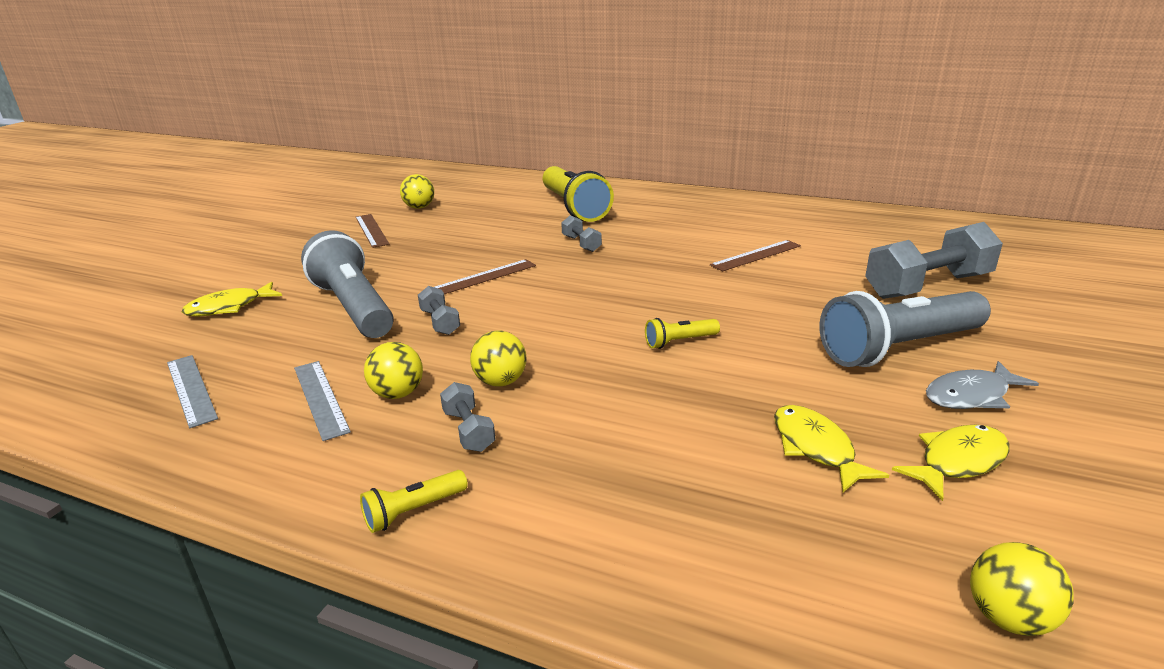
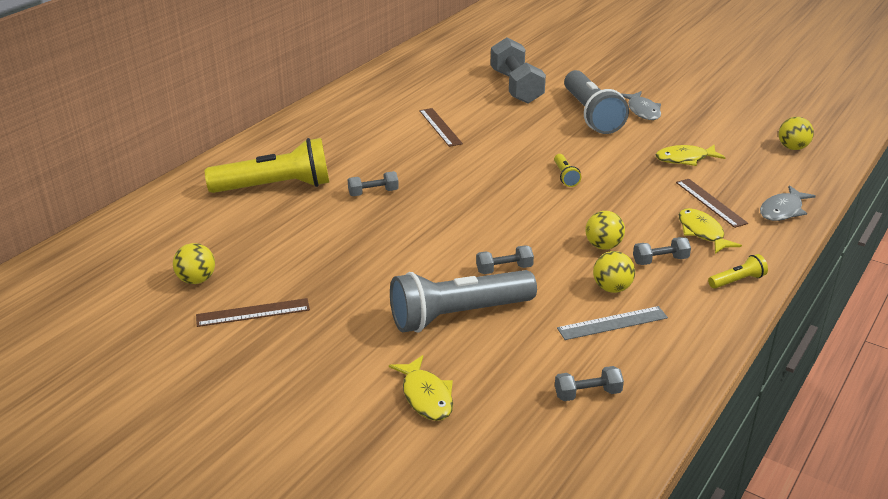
camera: 80 degrees left, 5 degrees up
(191, 389) = (587, 394): grey ruler -> grey dumbbell
(414, 511) = (737, 281): yellow flashlight -> yellow flashlight turned 90 degrees counterclockwise
(484, 277) = (423, 245): brown ruler -> brown ruler (710, 202)
(679, 583) = (782, 210): none -> grey fish
(958, 462) = (697, 129): yellow fish -> yellow fish (702, 232)

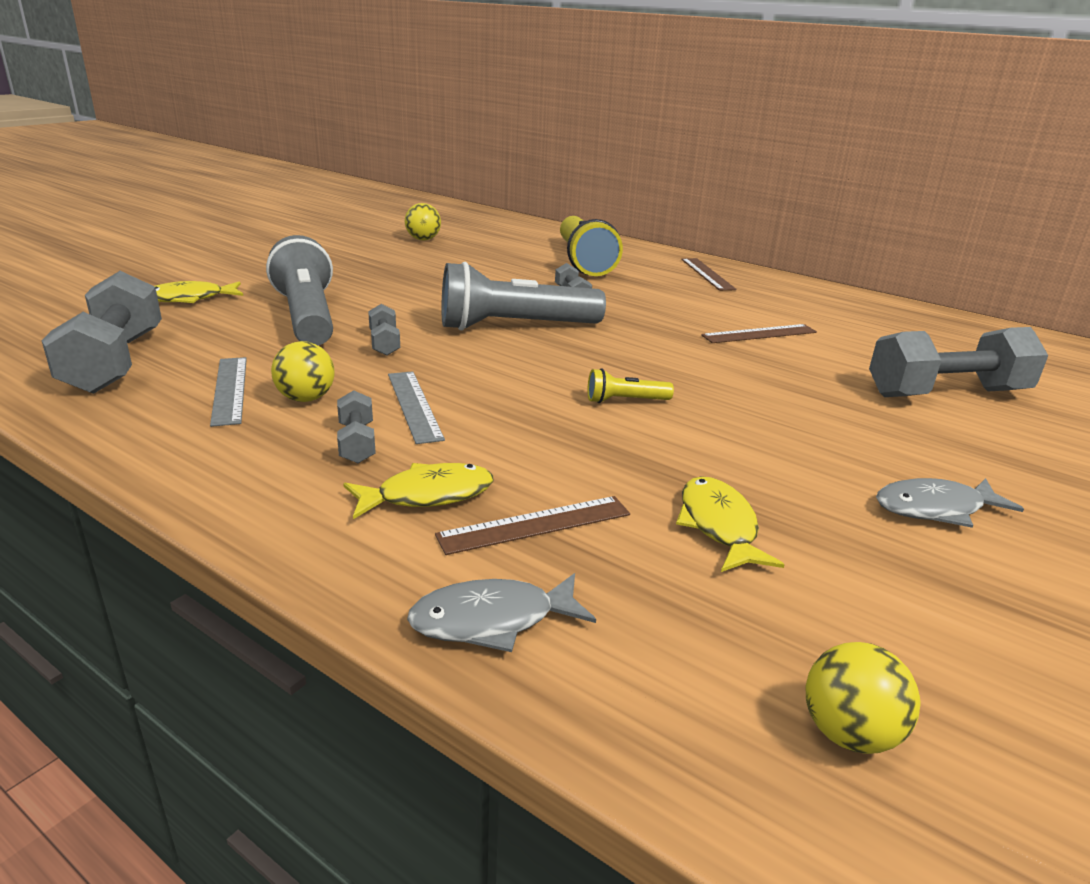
camera: 90 degrees right, 5 degrees down
(253, 313) = (364, 253): brown ruler -> brown ruler (707, 274)
(587, 394) = (115, 362): grey dumbbell -> grey dumbbell, size x2.13
(591, 115) = (875, 448): grey flashlight -> grey flashlight (515, 327)
(603, 246) = (414, 405): yellow ball -> grey ruler
(737, 281) = (262, 502): yellow flashlight -> none
(782, 210) = (492, 620): grey fish -> grey fish turned 60 degrees counterclockwise

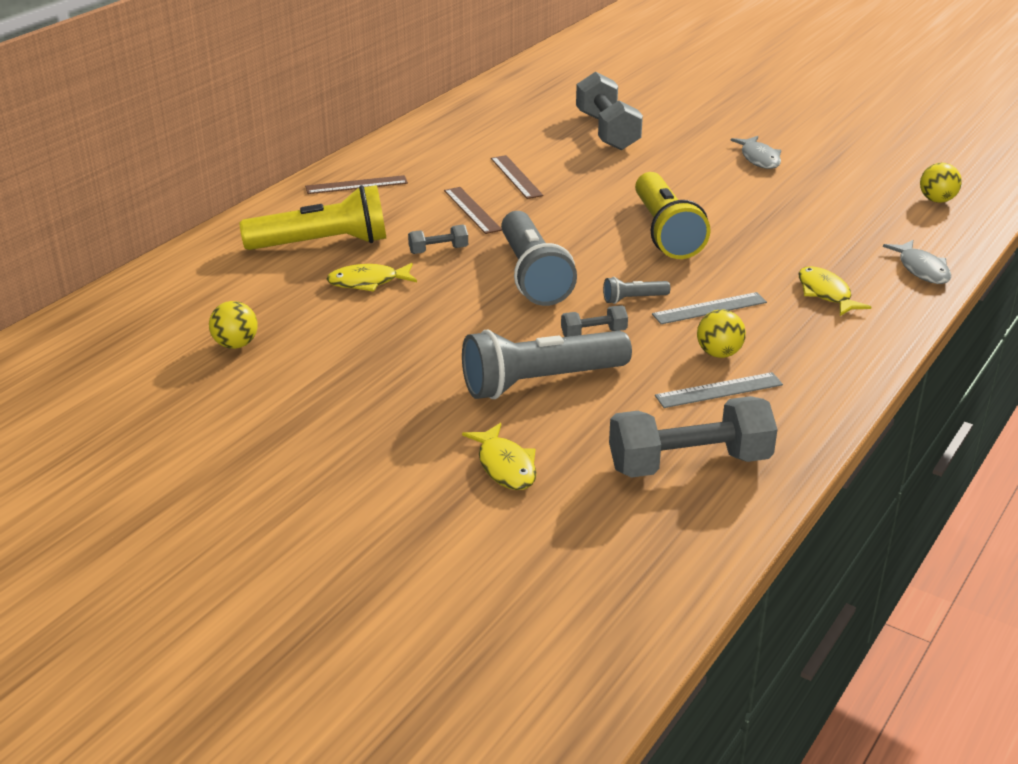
camera: 90 degrees left, 5 degrees up
(357, 443) = (775, 324): grey dumbbell -> none
(451, 367) = (633, 299): none -> grey flashlight
(535, 524) = (836, 261): brown ruler -> brown ruler (472, 210)
(625, 401) = (665, 232): yellow flashlight -> yellow flashlight, size x2.31
(719, 526) = (808, 213): yellow fish -> yellow fish (368, 282)

